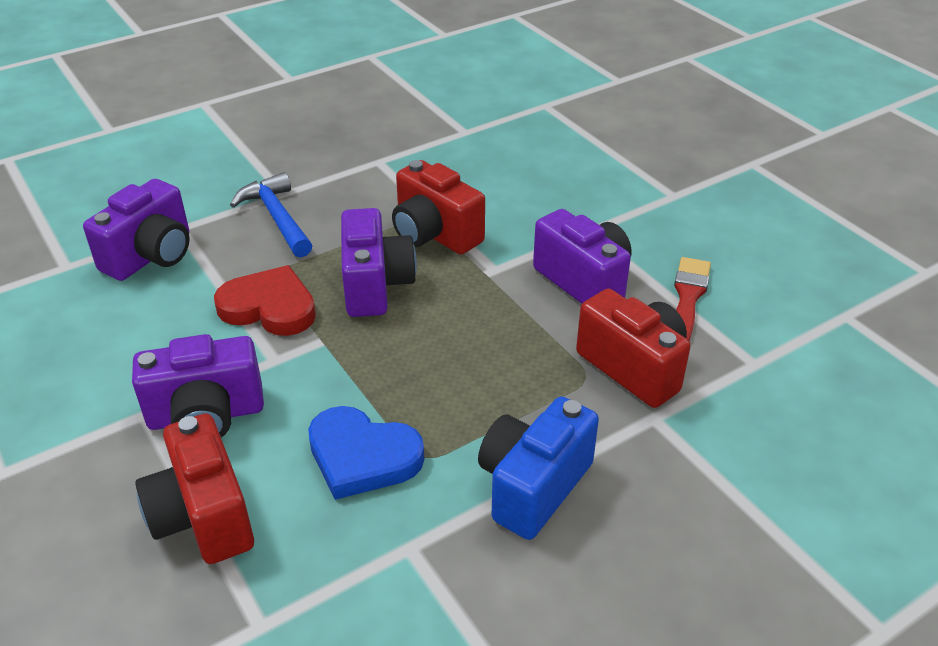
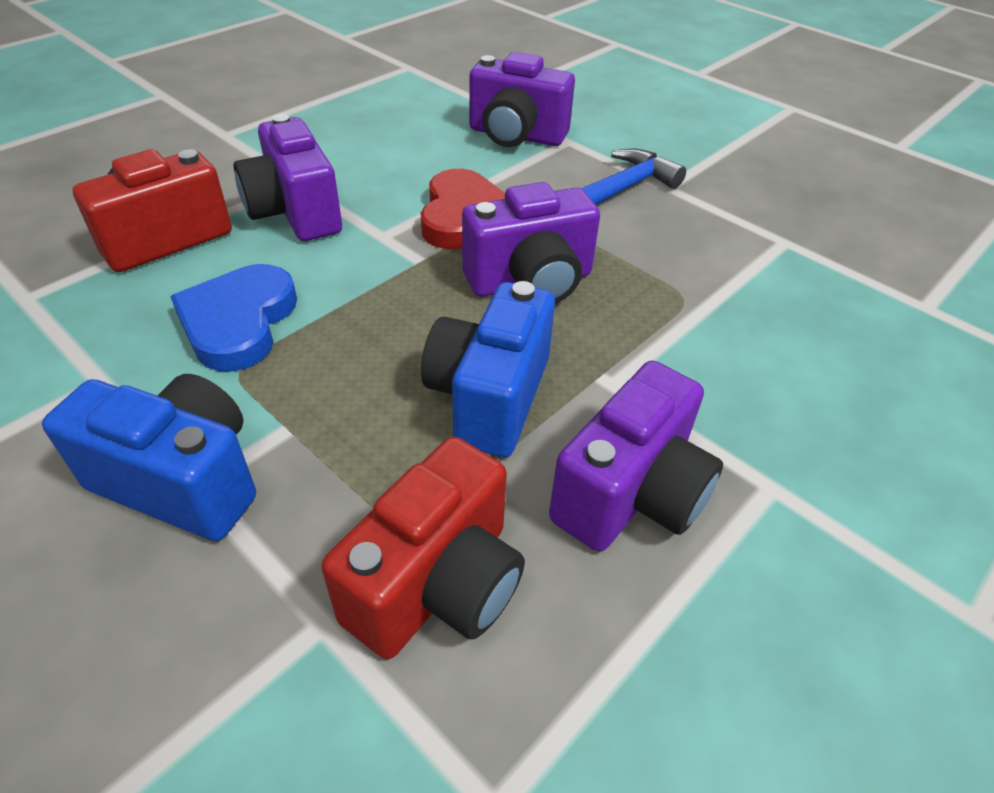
camera: 75 degrees right, 5 degrees up
(434, 234) = (659, 314): red camera -> none
(492, 325) = (489, 397): none -> blue camera
(688, 297) = (655, 663): red brush -> none

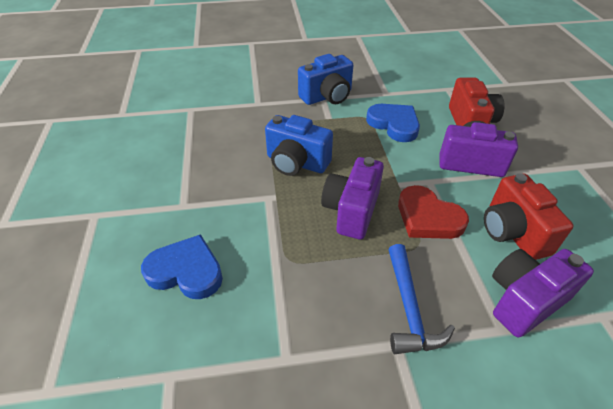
camera: 130 degrees right, 0 degrees up
(437, 584) = (245, 123): red camera -> red camera (512, 232)
(489, 397) = (296, 163): blue camera -> blue camera turned 150 degrees clockwise
(631, 494) = (223, 171): purple camera -> none
(840, 383) = (186, 271): none -> blue heart

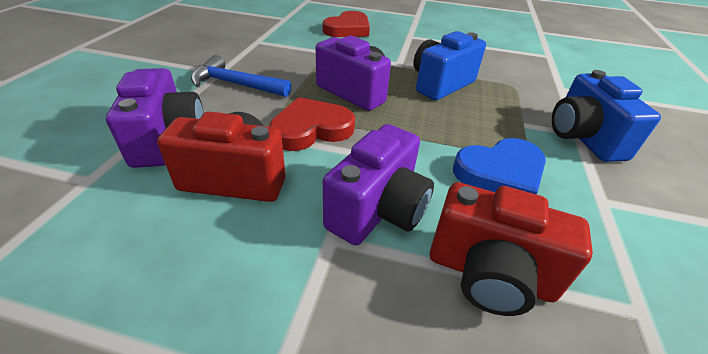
camera: 110 degrees right, 5 degrees down
(186, 271) = (348, 29): blue heart -> red heart

